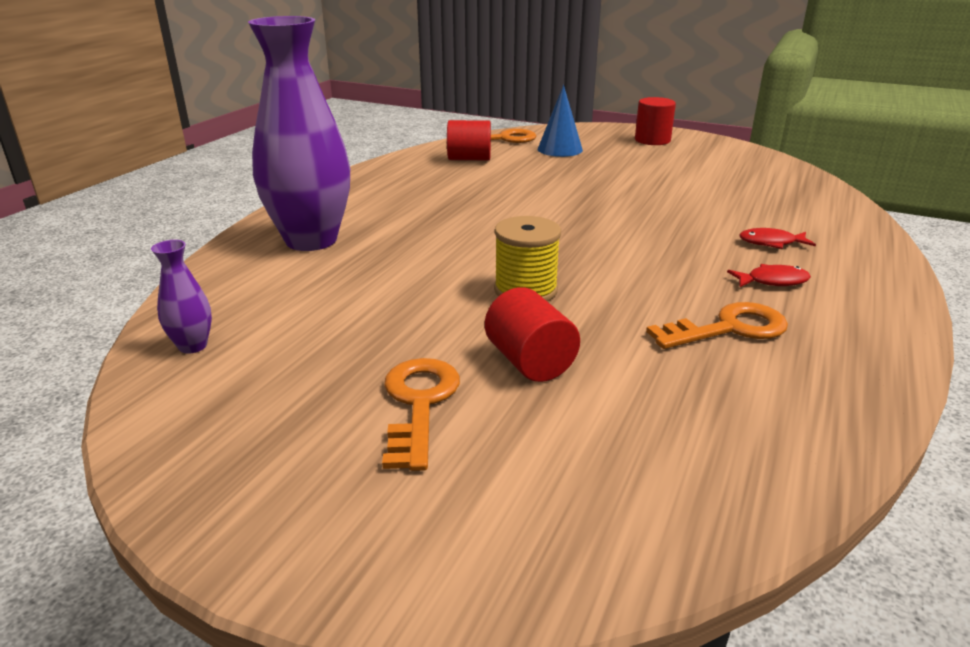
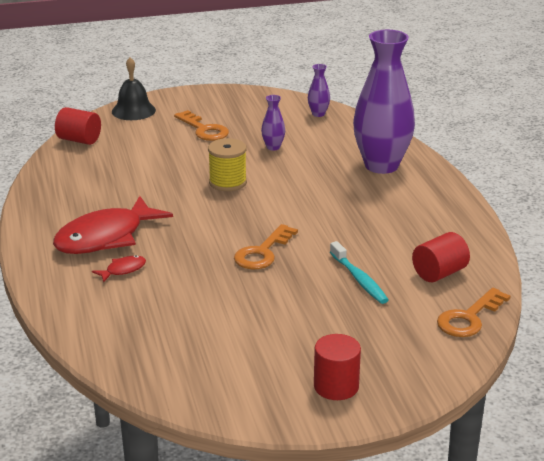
camera: 140 degrees right, 0 degrees up
(376, 316) = (273, 147): none -> purple vase
(486, 558) = (133, 110): none -> black bell
(530, 362) = (183, 155): red cylinder -> red cylinder (79, 140)
(539, 173) = (359, 279): none -> turquoise toothbrush
(560, 149) = (394, 323): blue cone -> none
(729, 328) = (111, 200): orange key -> orange key (262, 252)
(772, 281) = (105, 237): red fish -> red fish, size x2.41

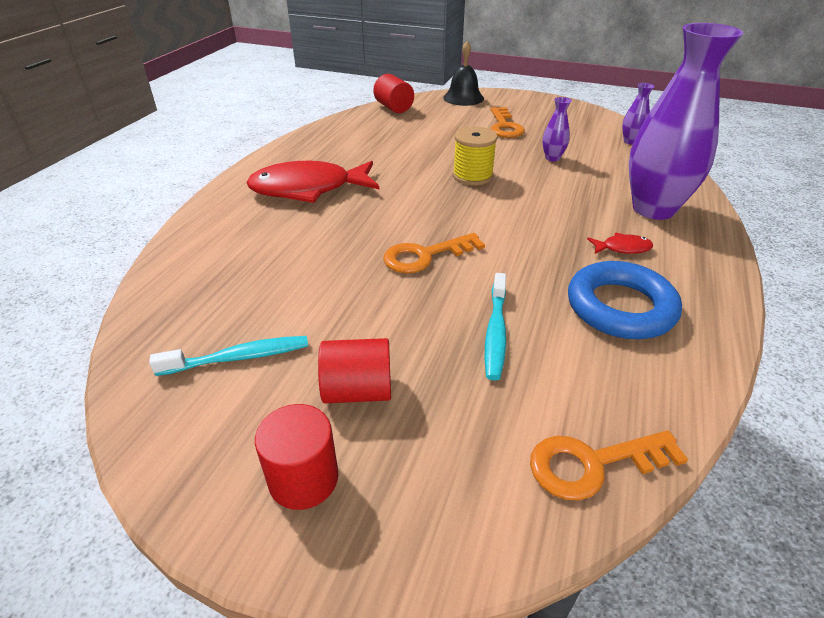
camera: 35 degrees right, 10 degrees up
(123, 270) = (281, 223): red fish -> red fish (622, 248)
(219, 356) = (239, 357): none -> turquoise toothbrush
(416, 238) = (620, 307): none -> blue ring
(439, 273) = (608, 370): red cylinder -> red cylinder (358, 391)

